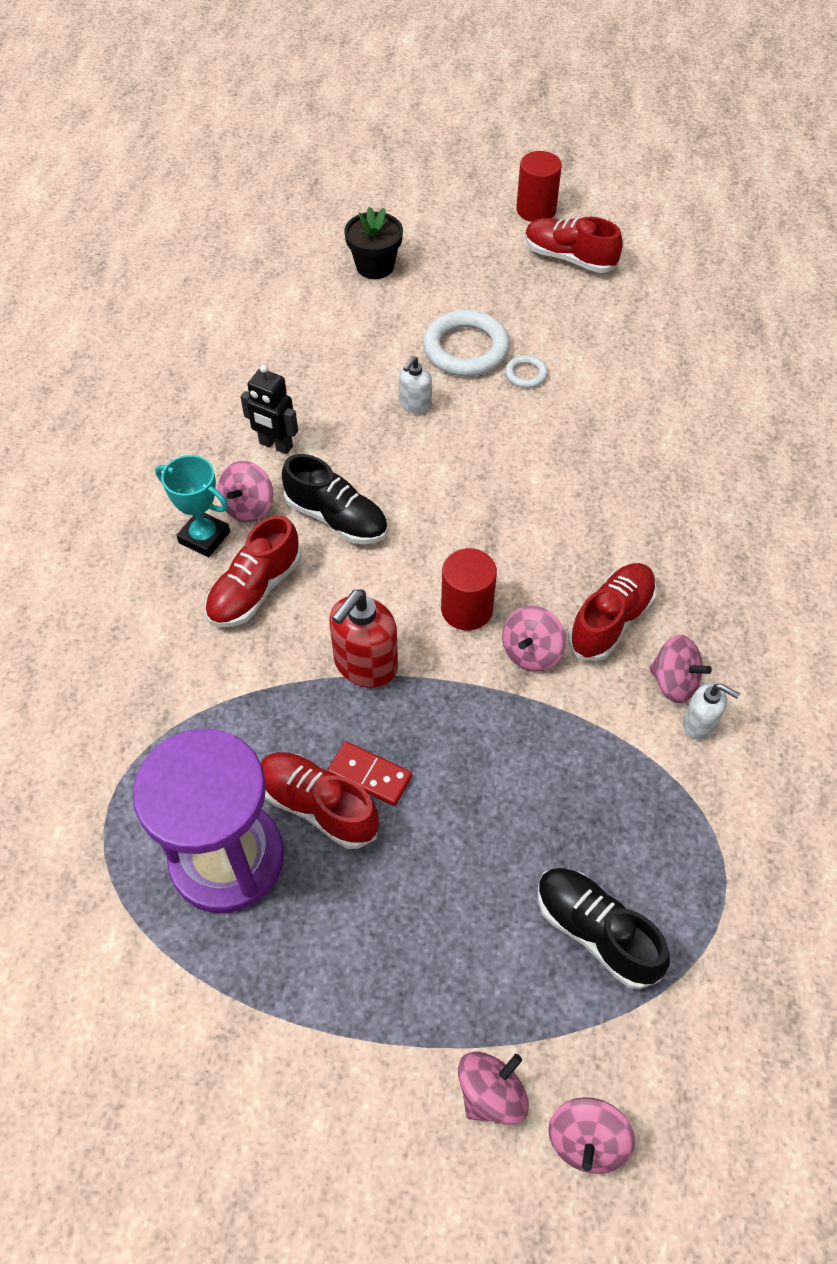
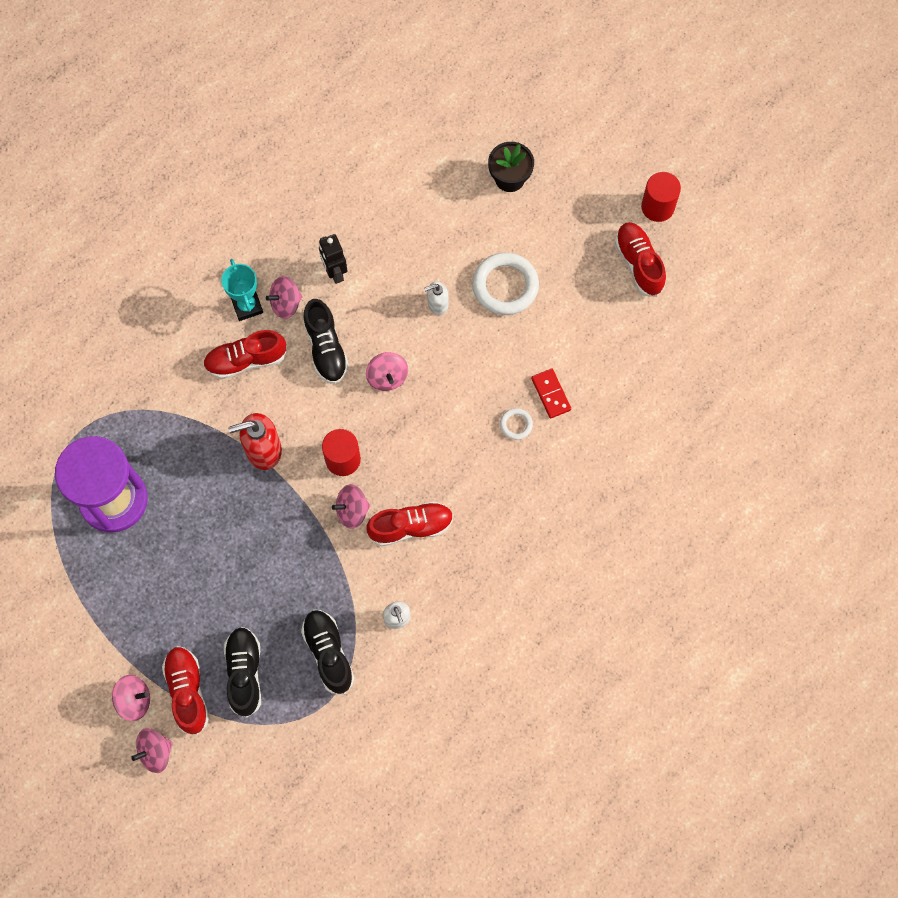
camera: 40 degrees right, 15 degrees up
(318, 806) = (175, 508): red shoe -> red shoe (187, 691)
(369, 775) = (212, 511): red domino -> red domino (550, 394)
(526, 374) = (522, 332): white ring -> white ring (516, 425)
(667, 824) = (328, 653): none -> black shoe
(674, 682) = (408, 587): pink spinning top -> pink spinning top (387, 377)

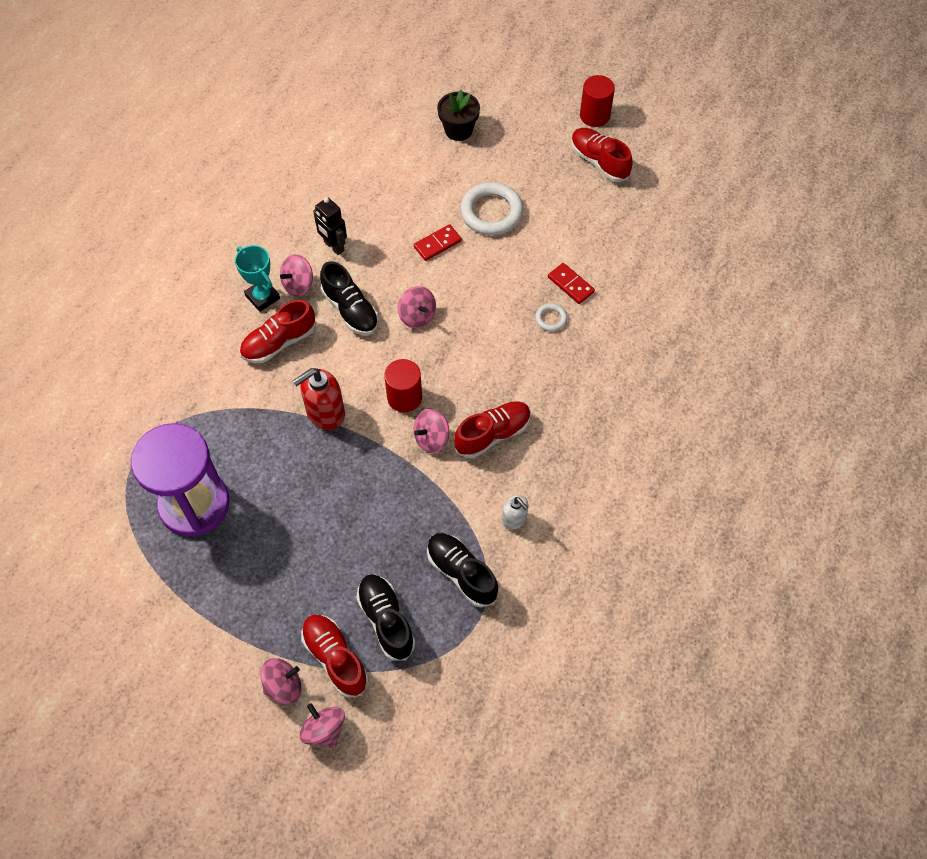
camera: 20 degrees left, 10 degrees down
(155, 752) = (324, 729): pink spinning top -> pink spinning top turned 105 degrees clockwise
(437, 304) = (437, 244): white soap dispenser -> red domino

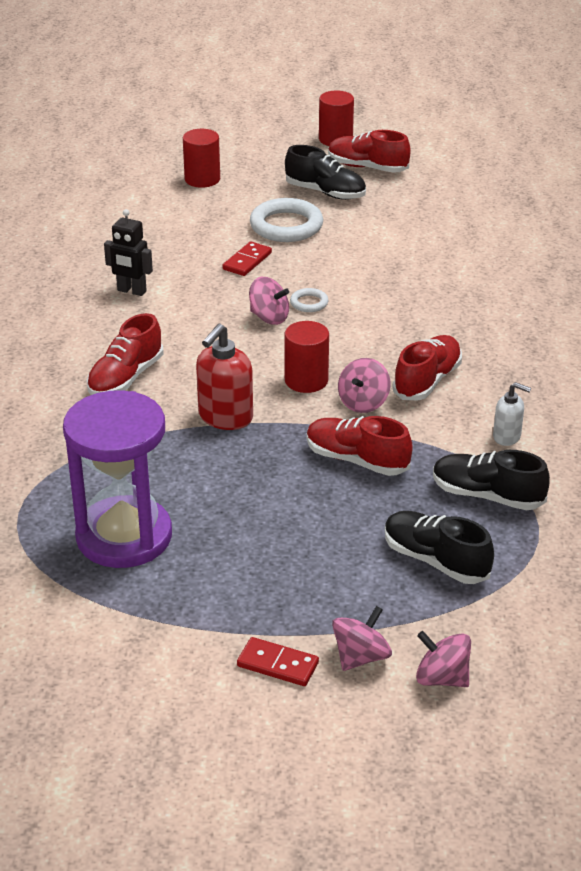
camera: 25 degrees left, 25 degrees down
(262, 297) = (78, 349): turquoise trophy -> none
(298, 284) = (113, 329): pink spinning top -> none
(335, 658) = (403, 612): red shoe -> red shoe (357, 460)
(350, 310) = (189, 332): black shoe -> black shoe (325, 192)
(458, 130) = (202, 179): black flower pot -> red cylinder
(551, 319) = (414, 283): white ring -> white ring (309, 303)
(570, 285) = (413, 254): red domino -> red domino (277, 665)

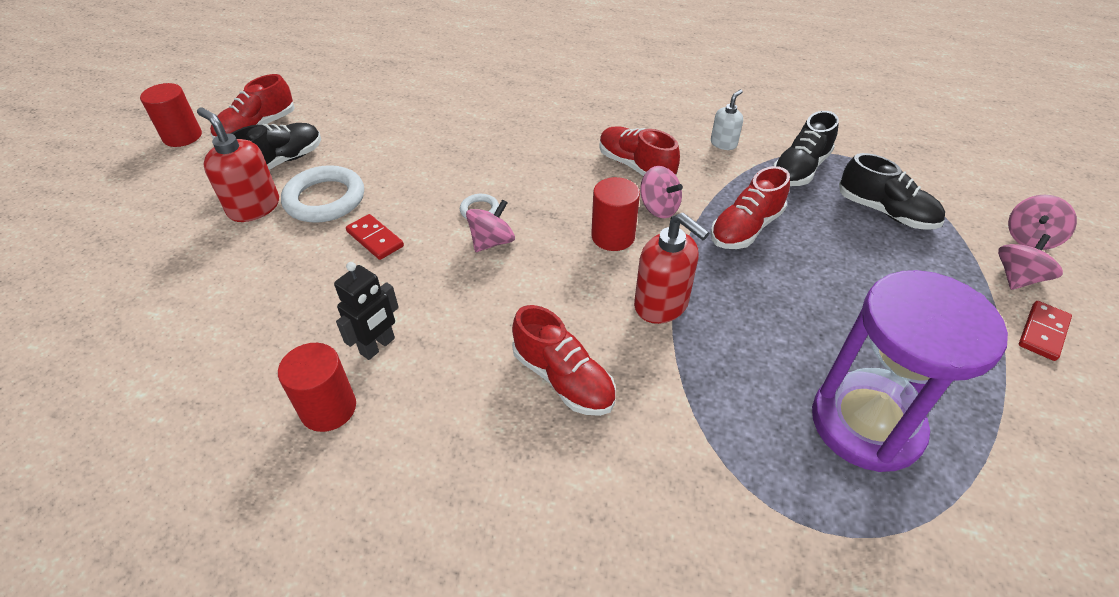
camera: 75 degrees left, 10 degrees up
(202, 179) = (170, 244): red cylinder -> red cylinder (328, 408)
(260, 198) = (254, 207): none -> red soap dispenser
(361, 657) = (1017, 278): pink spinning top -> pink spinning top turned 75 degrees clockwise
(435, 560) = (885, 212): black shoe -> black shoe turned 105 degrees counterclockwise

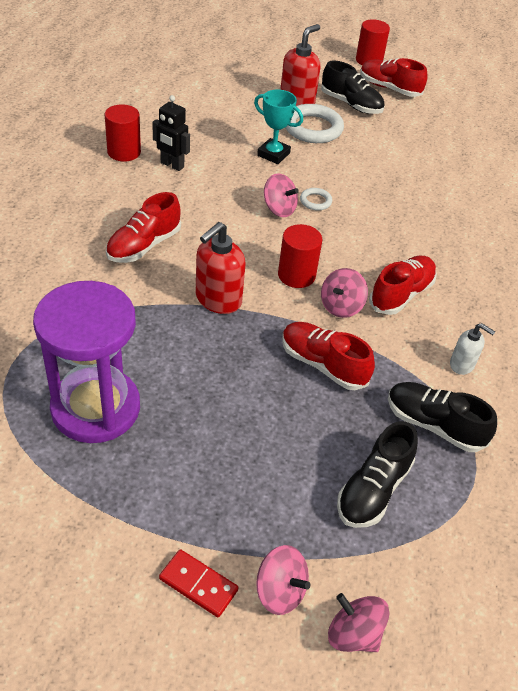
camera: 80 degrees right, 0 degrees up
(375, 239) = (273, 154): red domino -> turquoise trophy

